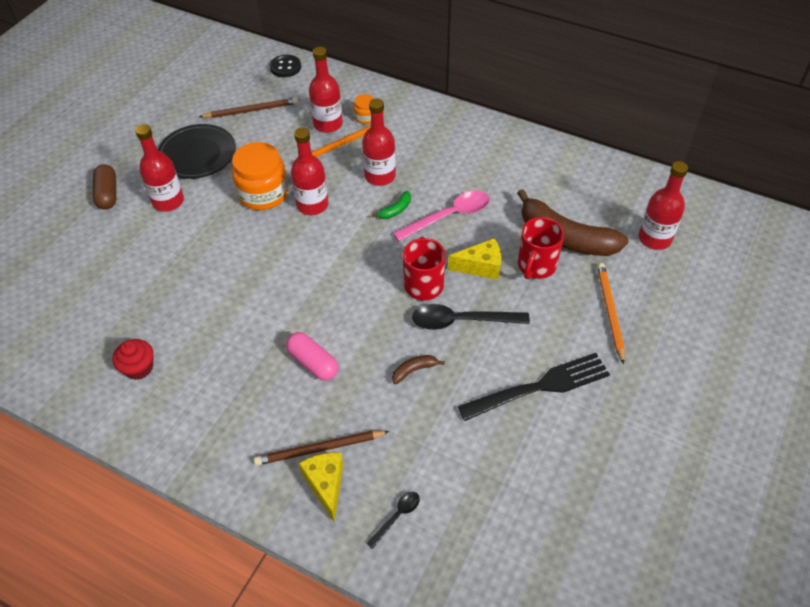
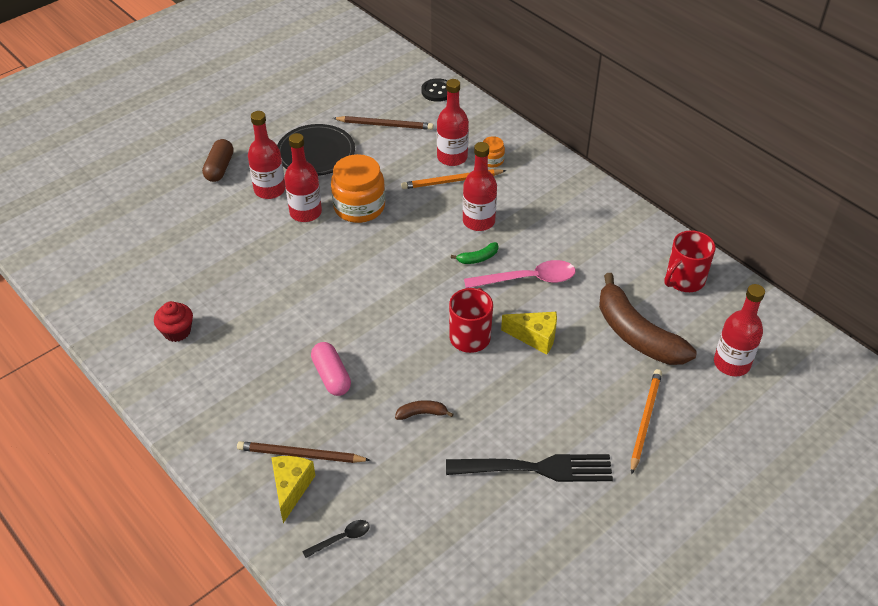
camera: 20 degrees right, 5 degrees down
(312, 205) = (400, 230): red bottle -> red bottle (305, 212)
(461, 321) = (490, 382): black spoon -> none
(536, 266) = (592, 353): red mug -> red mug (684, 280)

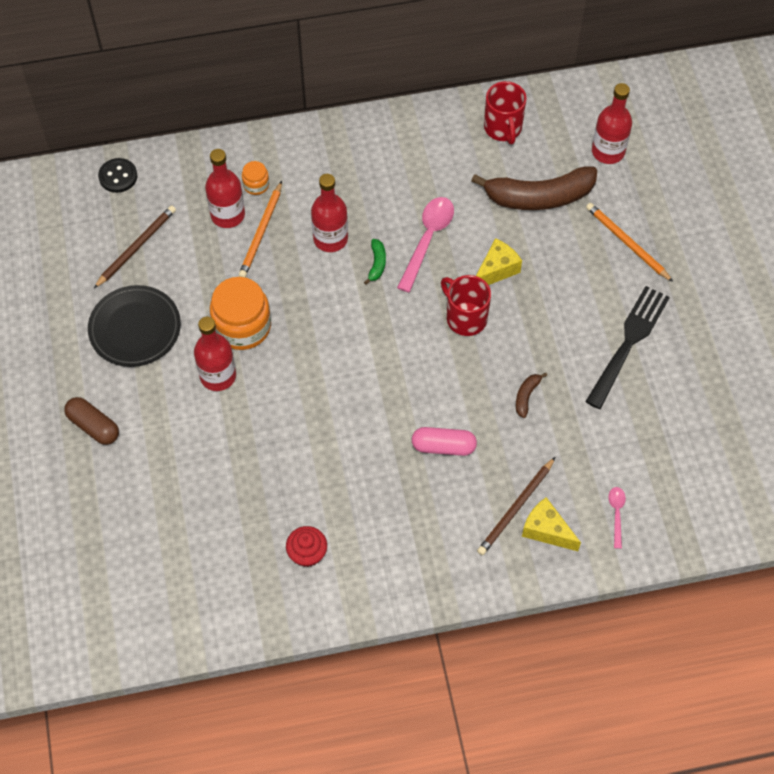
camera: 60 degrees left, 15 degrees up
(269, 190) = (161, 393): red bottle -> none
(341, 538) = (616, 514): black spoon -> pink spoon

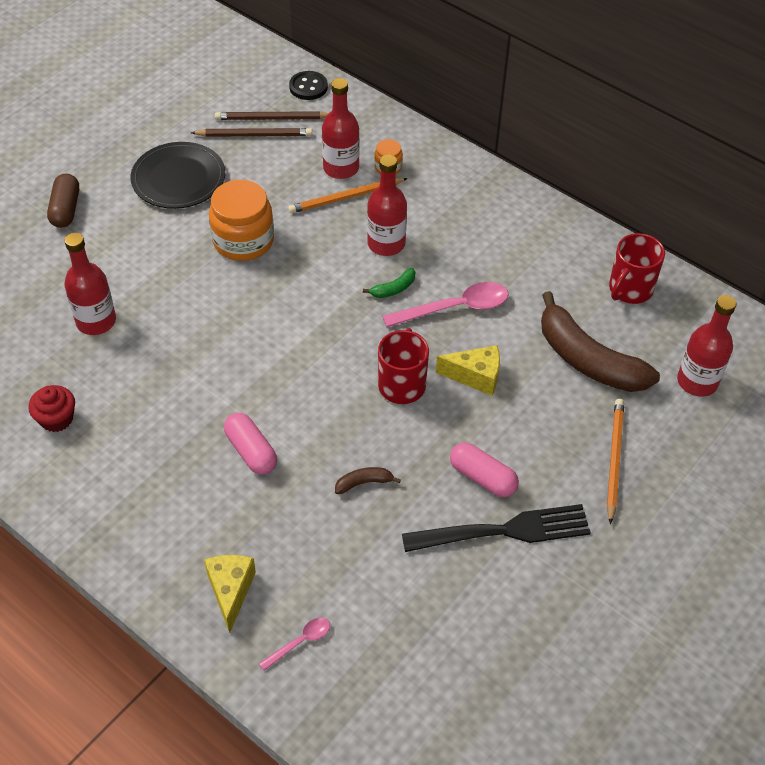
camera: 50 degrees right, 10 degrees down
(218, 376) = (181, 254): red bottle -> red bottle (96, 321)
(516, 508) = (233, 550): brown pencil -> brown pencil (272, 118)
(579, 325) = (482, 477): none -> pink capsule

